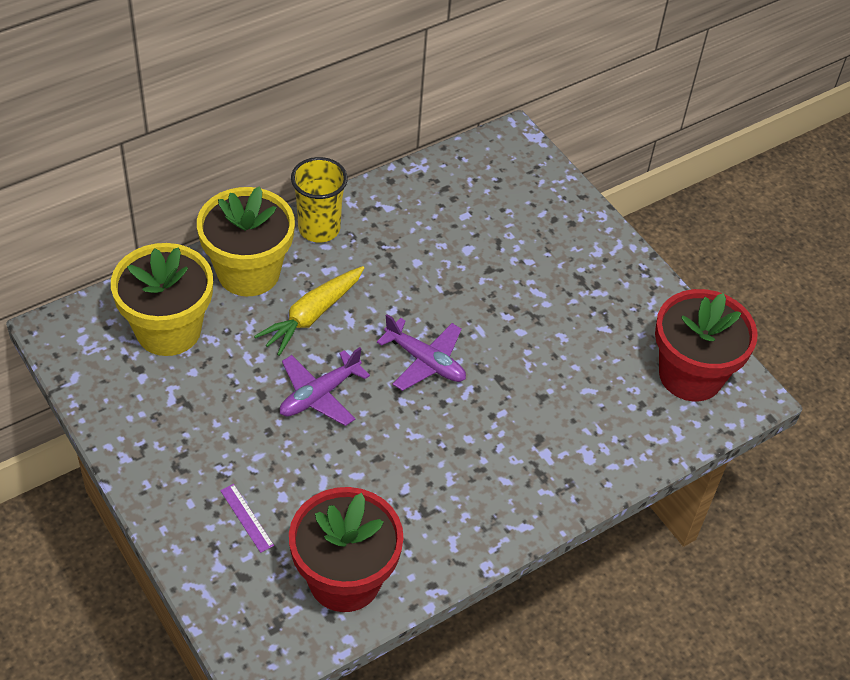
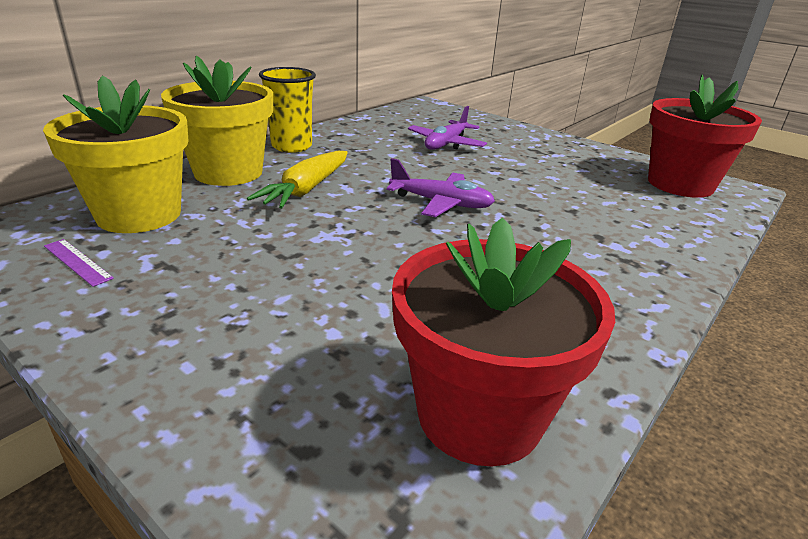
camera: 15 degrees left, 20 degrees down
(247, 518) = (286, 367): purple ruler -> purple ruler (77, 262)
(319, 395) = (340, 238): purple plane -> purple plane (446, 144)

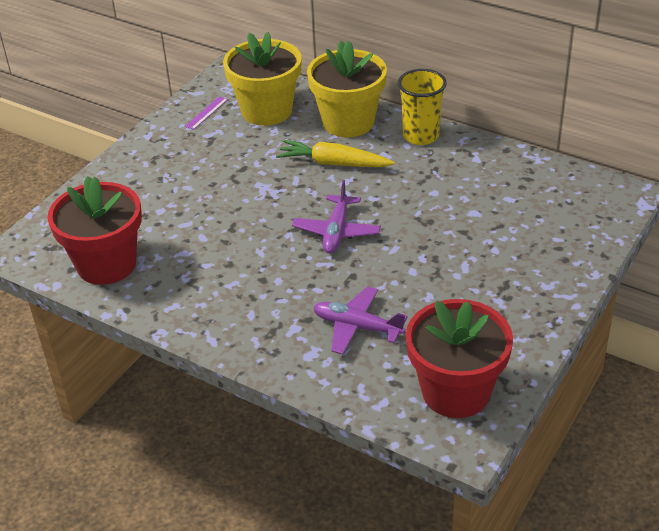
camera: 85 degrees right, 10 degrees up
(446, 144) = (484, 222): purple plane -> purple plane (357, 327)

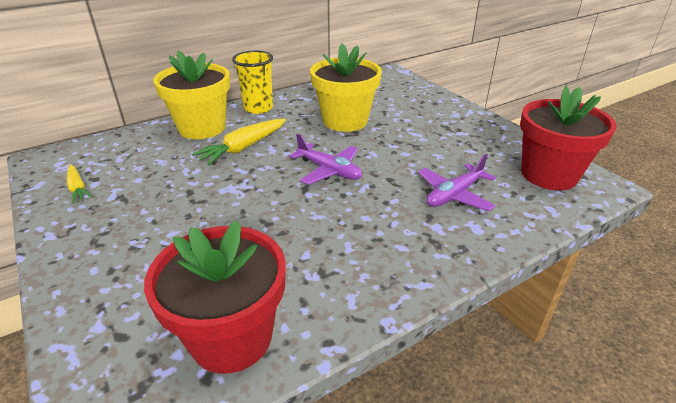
camera: 65 degrees left, 5 degrees down
(206, 113) = (77, 188): purple ruler -> yellow carrot
(267, 111) = (129, 157): yellow flower pot -> yellow flower pot (345, 121)

